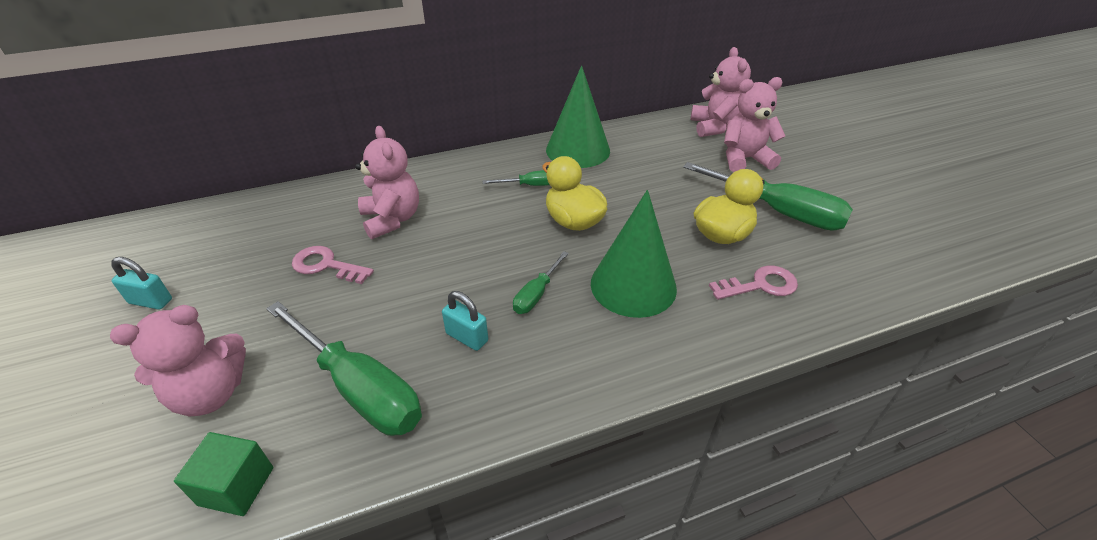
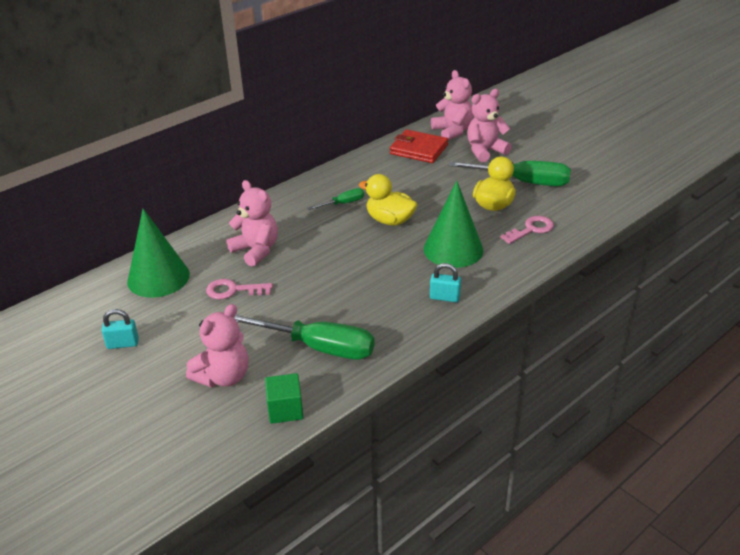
camera: 20 degrees left, 5 degrees down
(467, 337) = (366, 304): turquoise padlock -> turquoise padlock (444, 297)
(536, 294) = (394, 270): green screwdriver -> none
(578, 150) = (361, 170): green cone -> green cone (158, 278)
(661, 140) = (418, 149): none -> red wallet

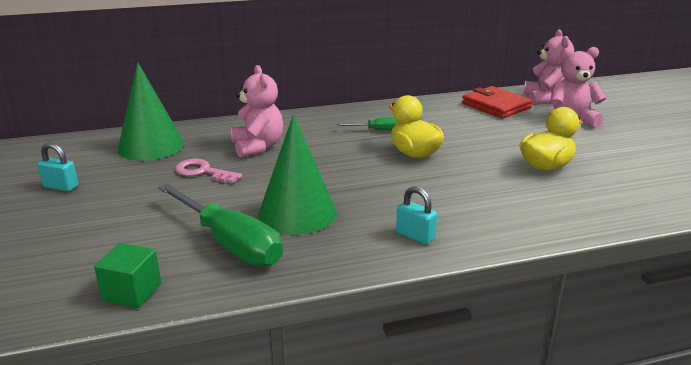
camera: 25 degrees right, 10 degrees down
(223, 377) = (110, 240): pink teddy bear -> none
(453, 249) = (464, 194): green cone -> green cone (297, 213)
(523, 182) = (599, 154): green screwdriver -> none
(531, 229) = (577, 198): pink key -> none

